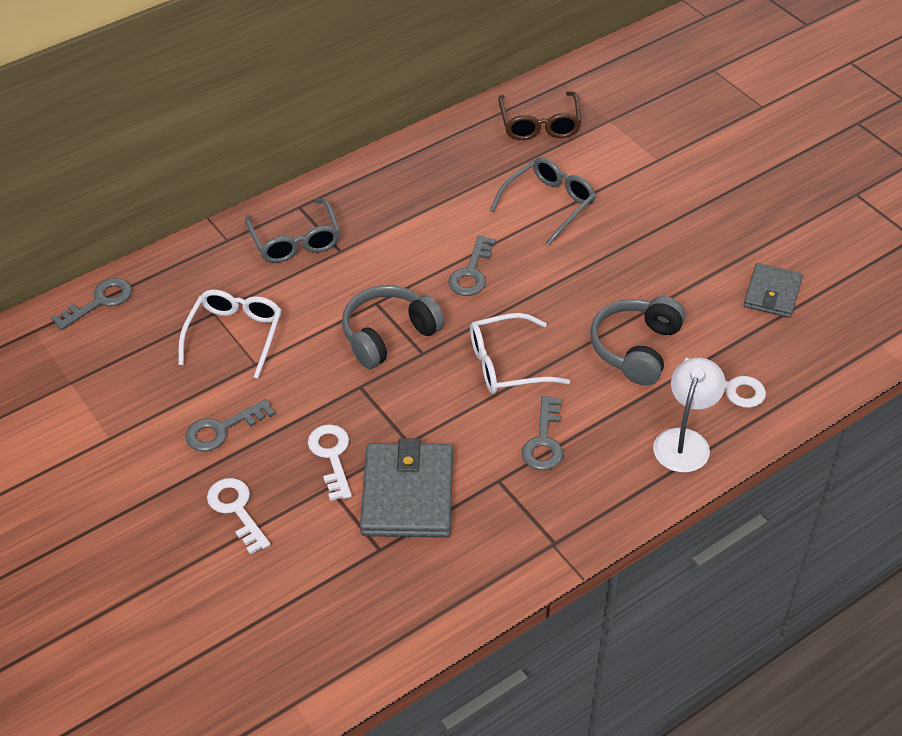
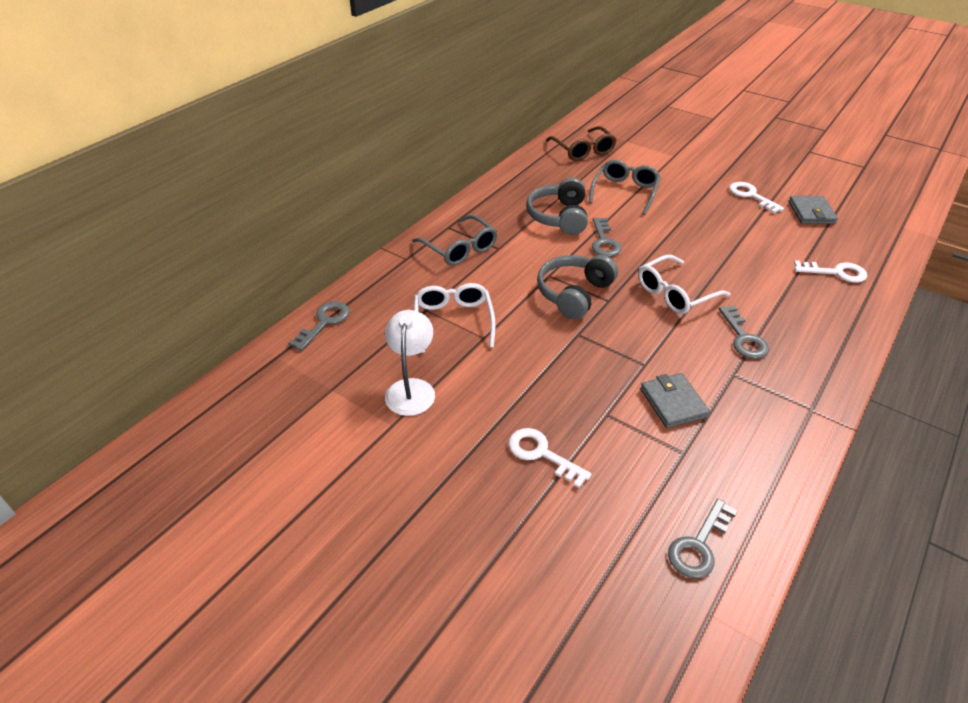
camera: 20 degrees left, 5 degrees down
(222, 429) = (487, 393): grey key -> grey key (699, 545)
(332, 456) = (592, 390): white key -> white key (751, 196)
(407, 494) = (673, 403): grey wallet -> grey wallet, size x0.61
(636, 348) = (755, 263): grey headphones -> grey headphones (559, 217)
(685, 441) = (839, 313): white lamp -> white lamp (411, 388)

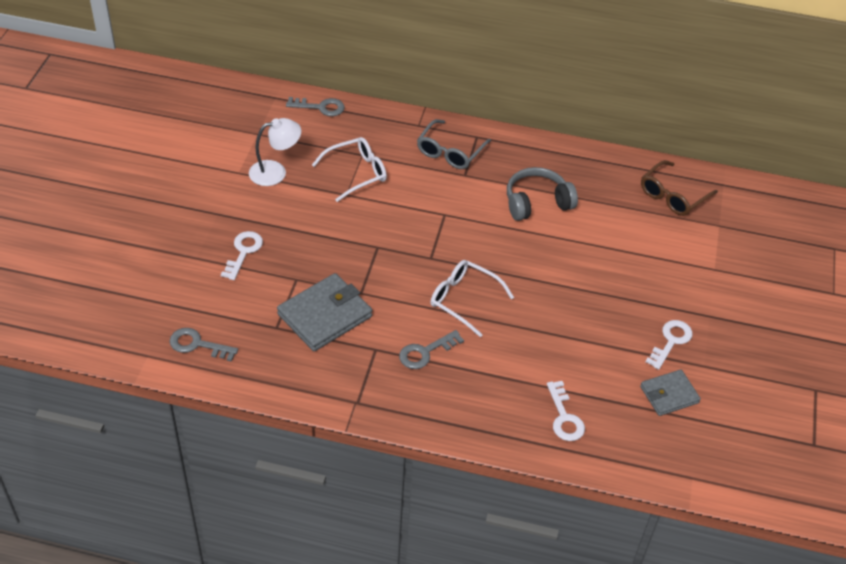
camera: 65 degrees right, 5 degrees up
(574, 294) = (427, 235): grey headphones -> none
(604, 242) = (515, 240): grey key -> none
(625, 192) = (611, 241): grey glasses -> none
(673, 403) = (325, 315): grey wallet -> grey wallet, size x1.64

